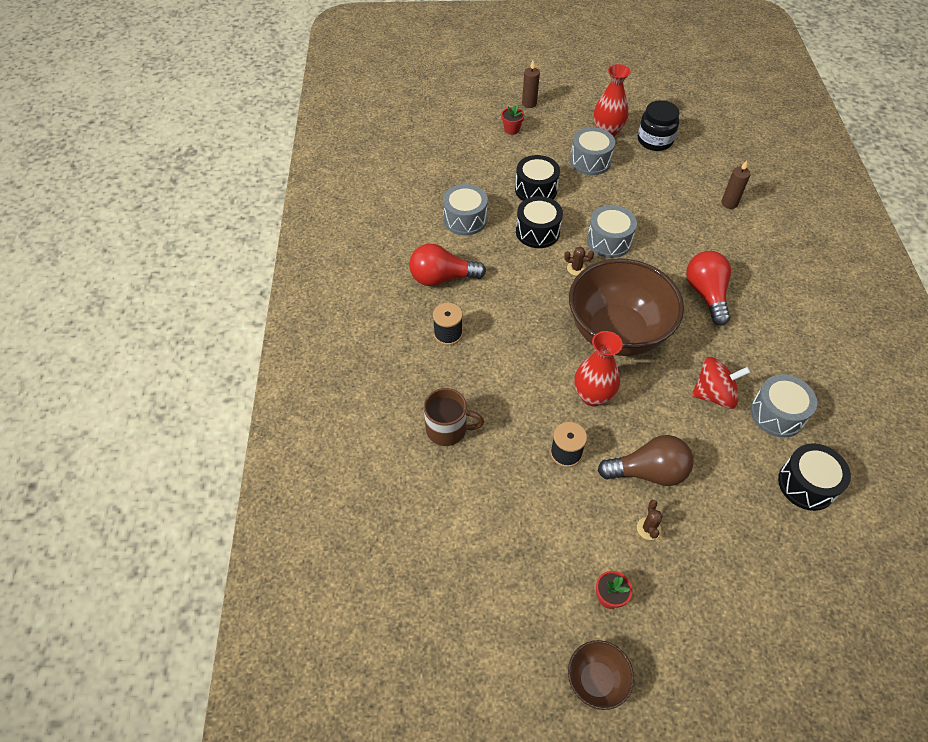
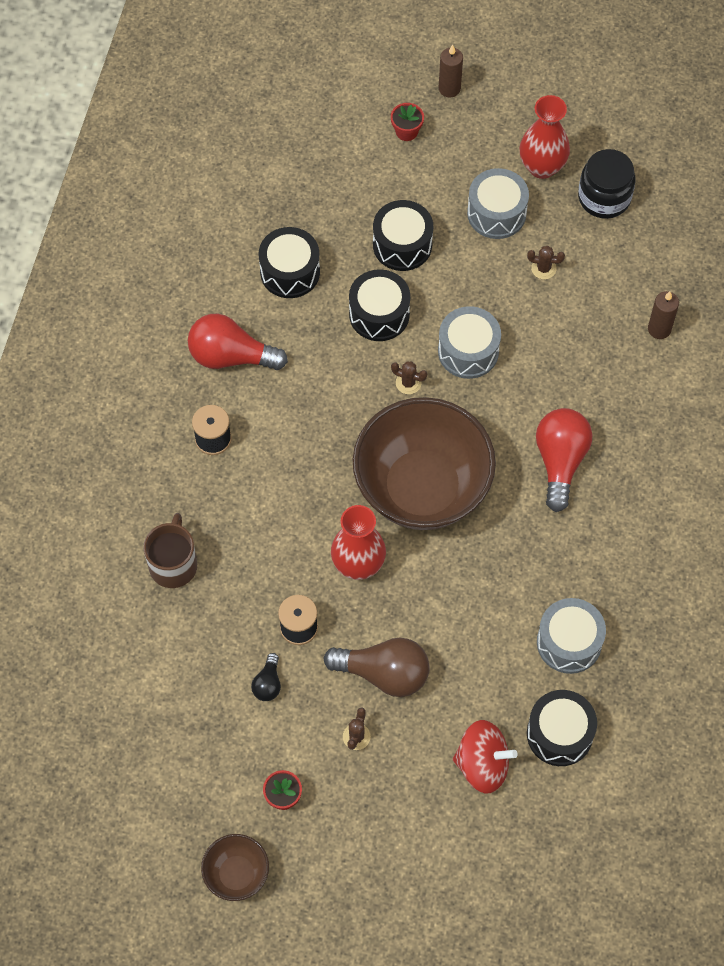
camera: 15 degrees right, 10 degrees up
(448, 429) = (173, 564): brown mug -> brown mug turned 105 degrees counterclockwise
(465, 219) = (290, 272): grey drum -> black drum
(558, 503) = (268, 683): none -> black light bulb
(636, 185) = (543, 268): none -> brown cactus
(714, 394) = (505, 599): red spinning top -> red spinning top (482, 764)

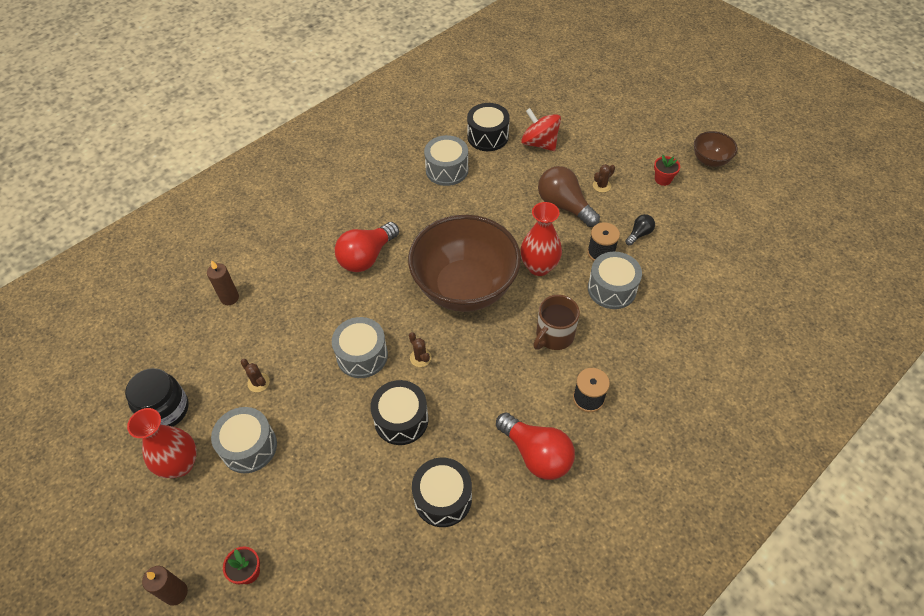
camera: 145 degrees left, 10 degrees down
(173, 564) = (665, 330): brown mug -> brown mug (554, 336)
(259, 583) = (612, 289): none -> grey drum
(402, 245) = (339, 465): black drum -> none

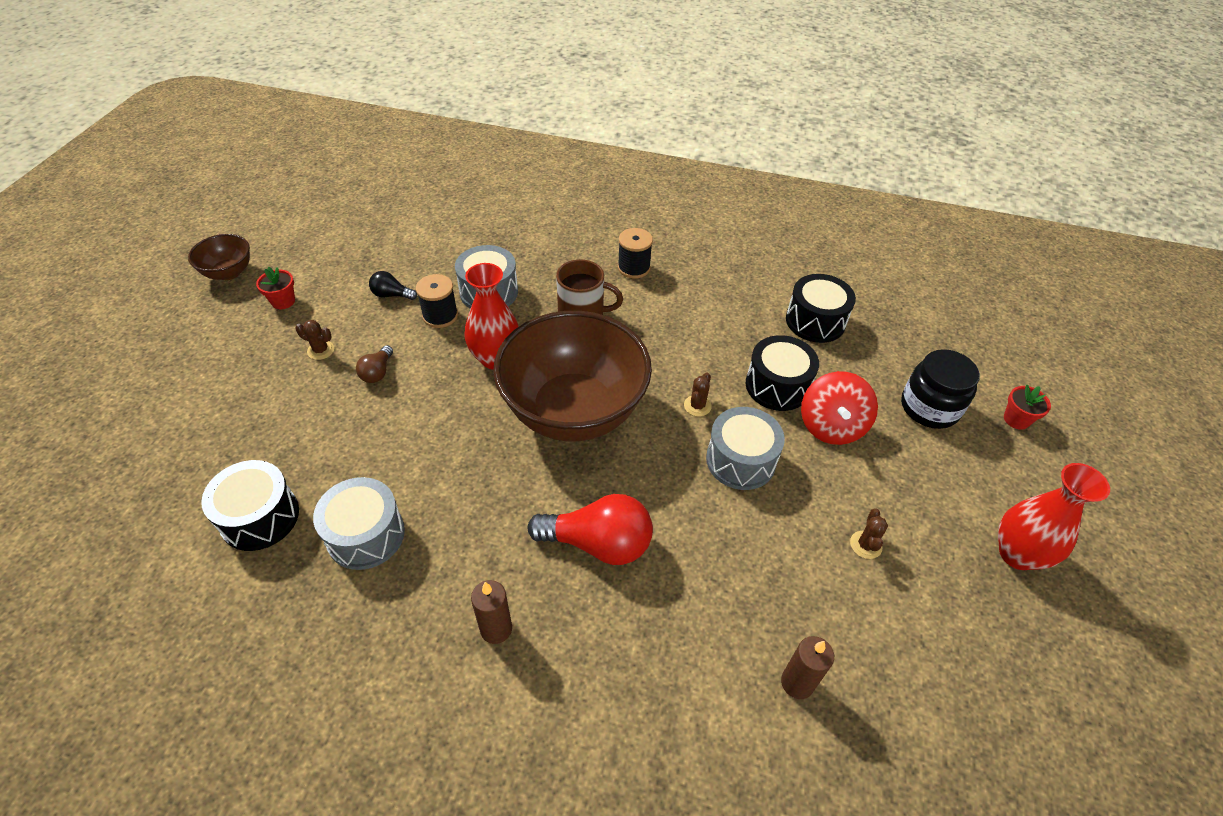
camera: 125 degrees left, 5 degrees down
(165, 409) = (994, 627): black jar -> black jar (929, 407)
(176, 593) = (1093, 462): brown candle -> brown candle (496, 629)
(249, 447) = (932, 499): grey drum -> none
(536, 454) = (718, 280): red light bulb -> none
(539, 143) = (254, 445): red spinning top -> red spinning top (831, 426)
(564, 206) = (377, 372): brown light bulb -> brown light bulb, size x0.50

